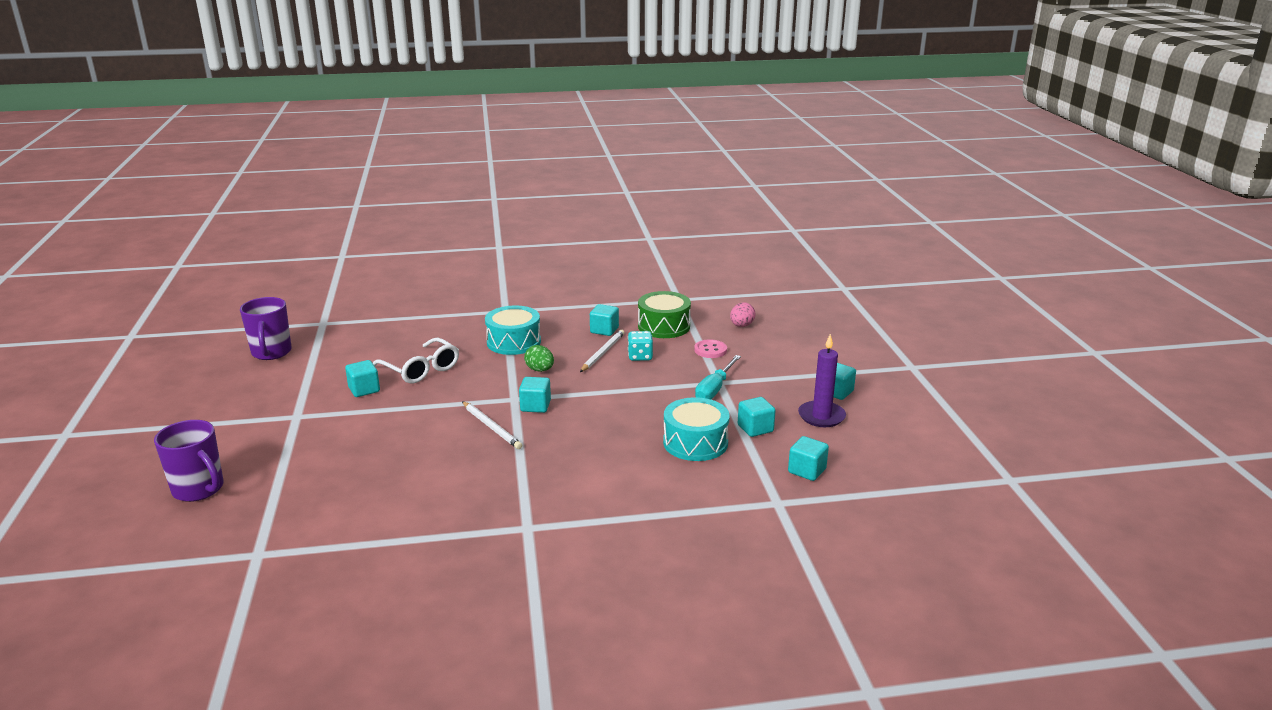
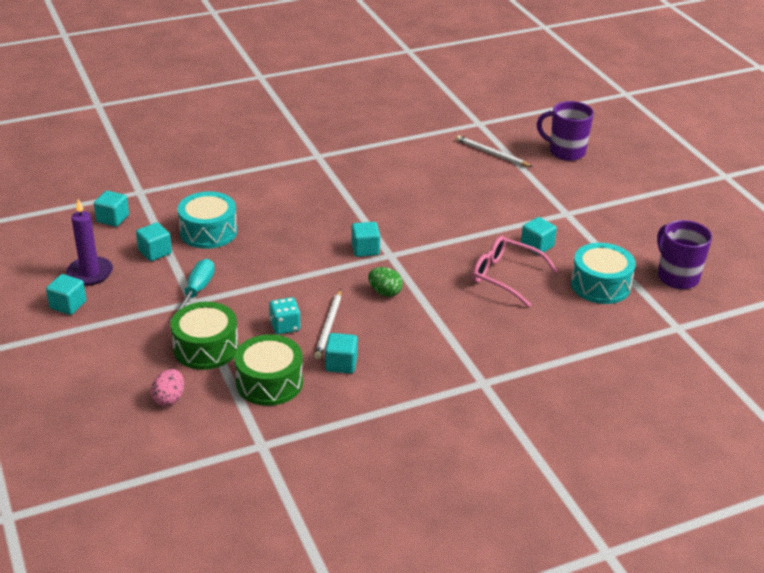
camera: 165 degrees right, 10 degrees up
(421, 369) = (505, 276): white glasses -> pink glasses
(491, 427) = (391, 224): white pencil -> white pencil (492, 154)
(513, 342) = (437, 328): turquoise drum -> turquoise drum (600, 285)
(710, 350) = (206, 348): pink button -> green drum

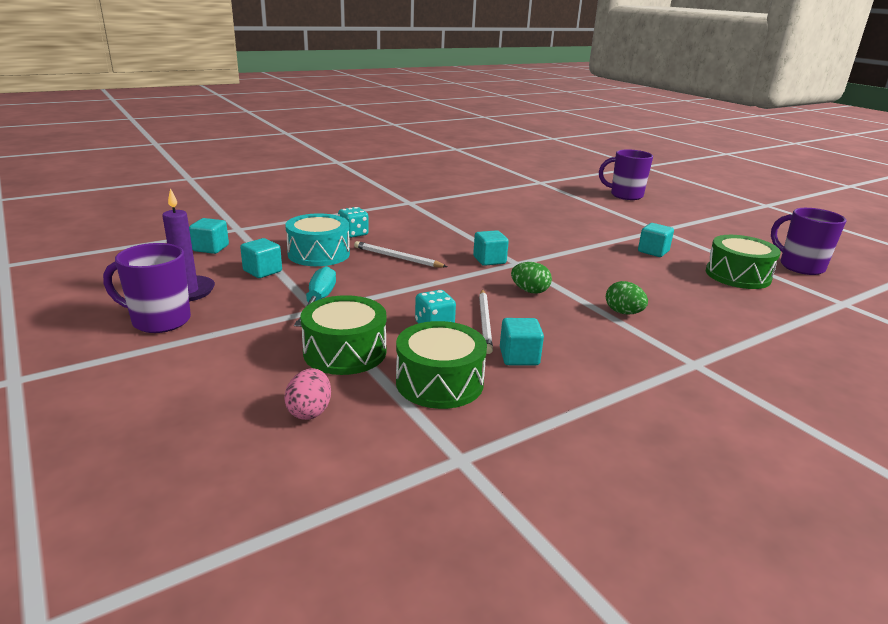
camera: 10 degrees left, 10 degrees down
(68, 305) = (159, 321): turquoise cube -> purple mug
(247, 204) = (353, 234): none -> turquoise dice
(456, 324) = (623, 312): none -> green egg
(492, 154) = (564, 198): white pencil -> white pencil (397, 258)
(505, 276) = (642, 273): pink glasses -> none
(600, 285) = (737, 275): turquoise drum -> green drum

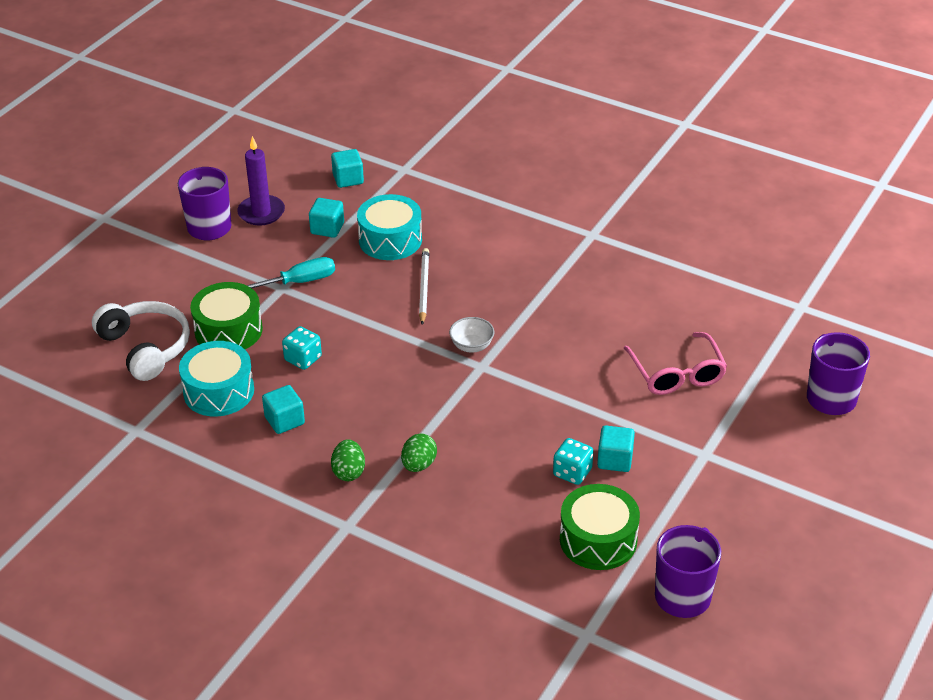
camera: 65 degrees right, 15 degrees up
(310, 411) = (146, 347): pink egg -> white headphones
(353, 234) = (458, 238): turquoise dice -> turquoise dice (572, 472)
(439, 382) = (219, 391): green drum -> turquoise drum
(485, 322) = (330, 385): white pencil -> none
(489, 260) = (472, 346): turquoise cube -> white bowl
(530, 291) = (418, 393): green egg -> green egg (349, 472)
(576, 217) = (677, 374): none -> pink glasses

